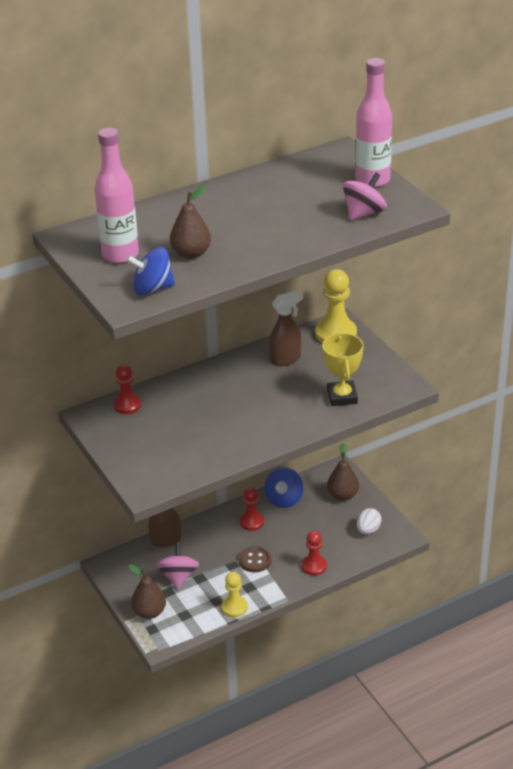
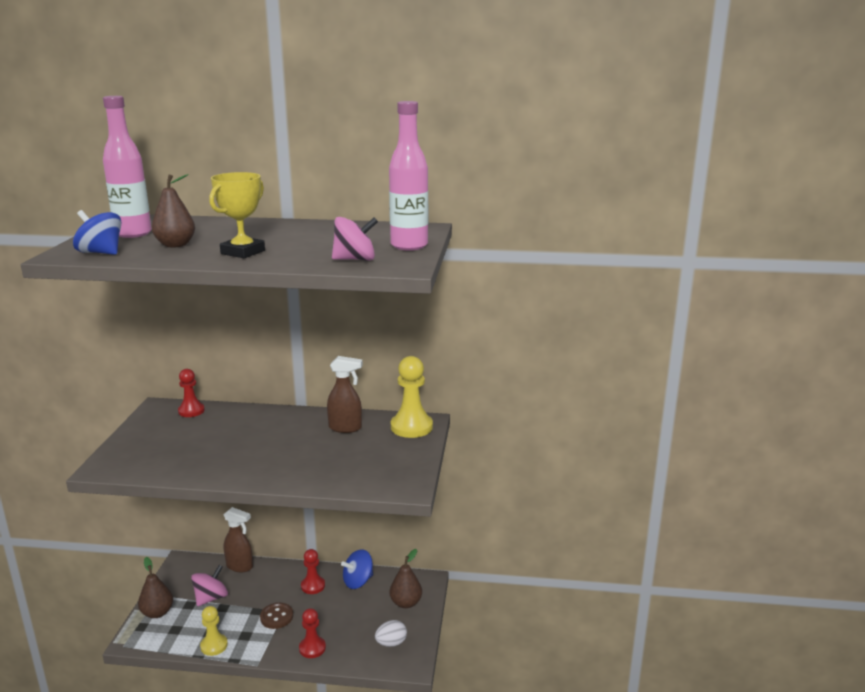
camera: 35 degrees right, 15 degrees down
(342, 397) = (344, 472): yellow trophy -> yellow trophy (243, 252)

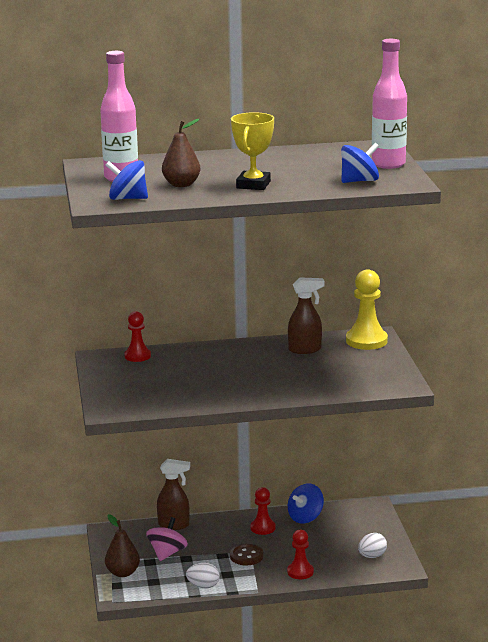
camera: 15 degrees left, 0 degrees up
(214, 645) = (203, 586): yellow pawn -> white egg
(355, 259) = (359, 181): pink spinning top -> blue spinning top
(406, 603) = (364, 526): brown pear -> none

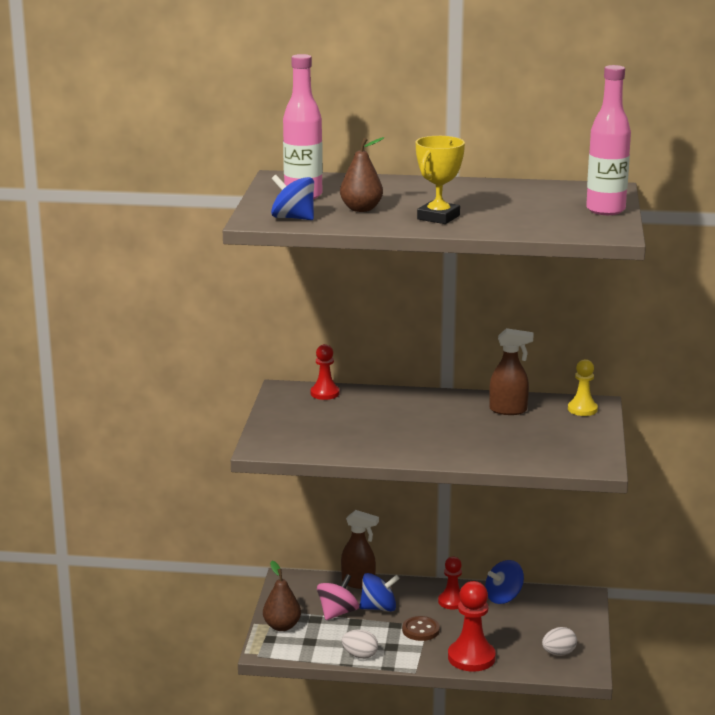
camera: 15 degrees right, 0 degrees up
(300, 572) = (471, 657): red pawn -> red pawn, size x1.60
(359, 181) = (559, 225): blue spinning top -> blue spinning top (379, 608)
(366, 341) = (582, 409): yellow pawn -> yellow pawn, size x0.62

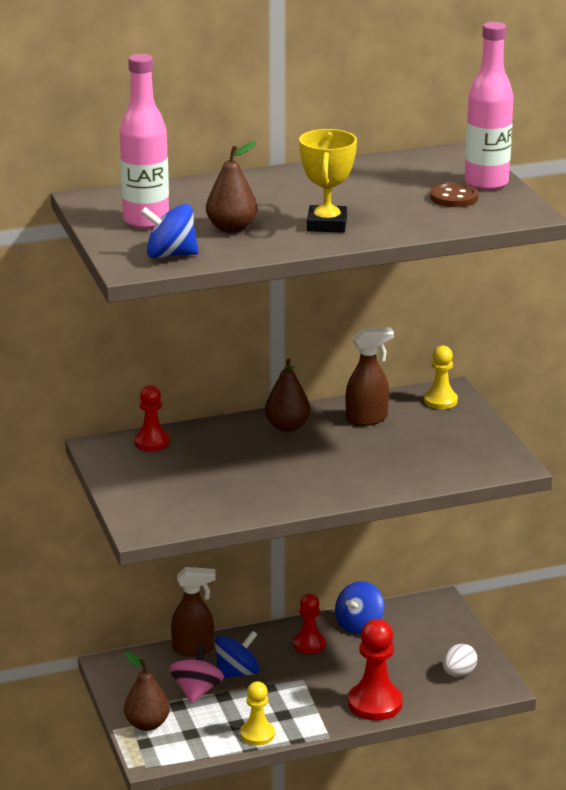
camera: 25 degrees left, 5 degrees up
(360, 655) = (257, 734): white egg -> yellow pawn
(420, 630) = (300, 687): brown button -> brown button (454, 197)
(439, 403) = (287, 427): none -> brown pear

